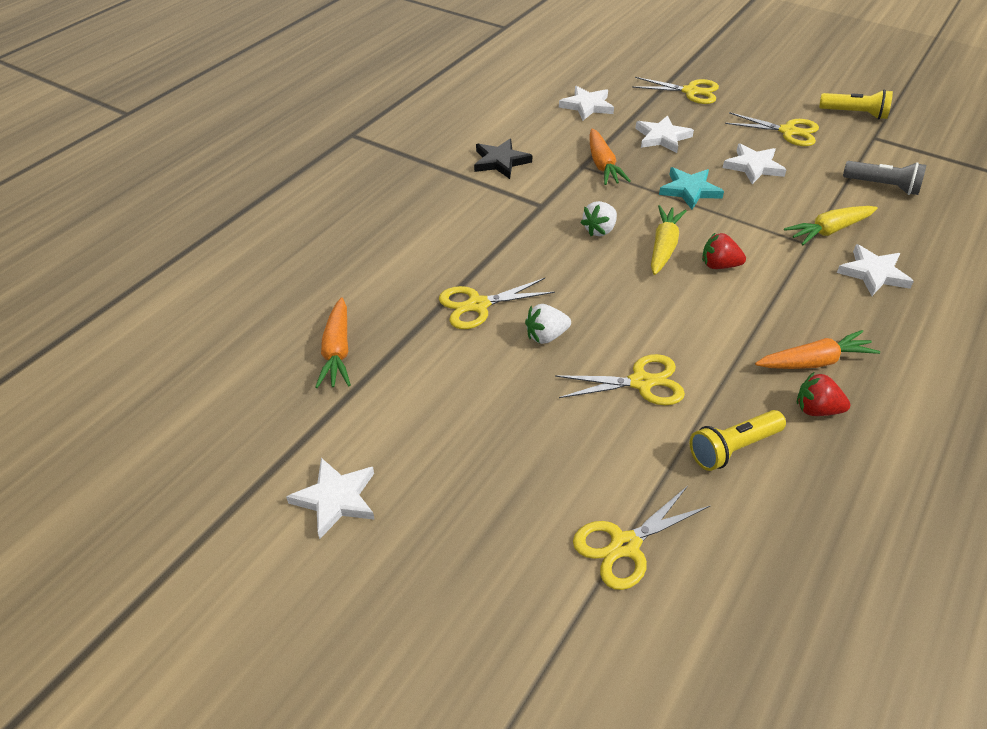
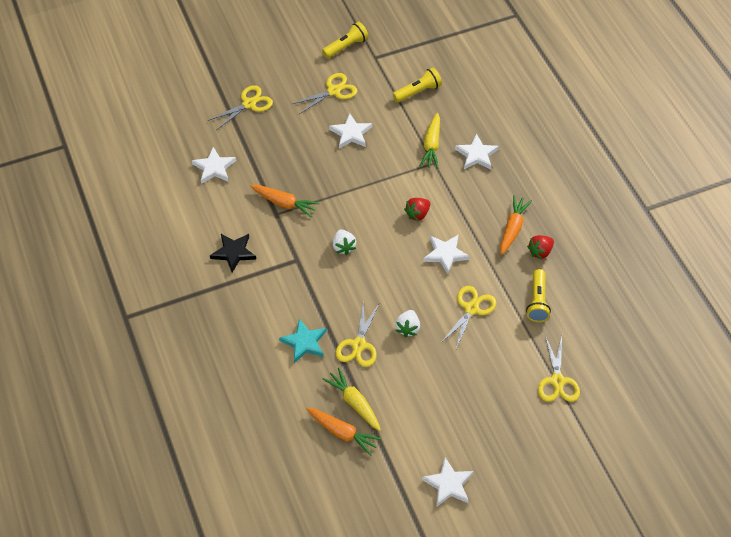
camera: 55 degrees left, 10 degrees up
(662, 137) = (284, 154): white star -> white star (445, 254)
(664, 246) = (382, 227): yellow carrot -> yellow carrot (354, 402)
(689, 190) = (345, 179): turquoise star -> turquoise star (304, 342)
(883, 186) = (418, 91): grey flashlight -> yellow flashlight

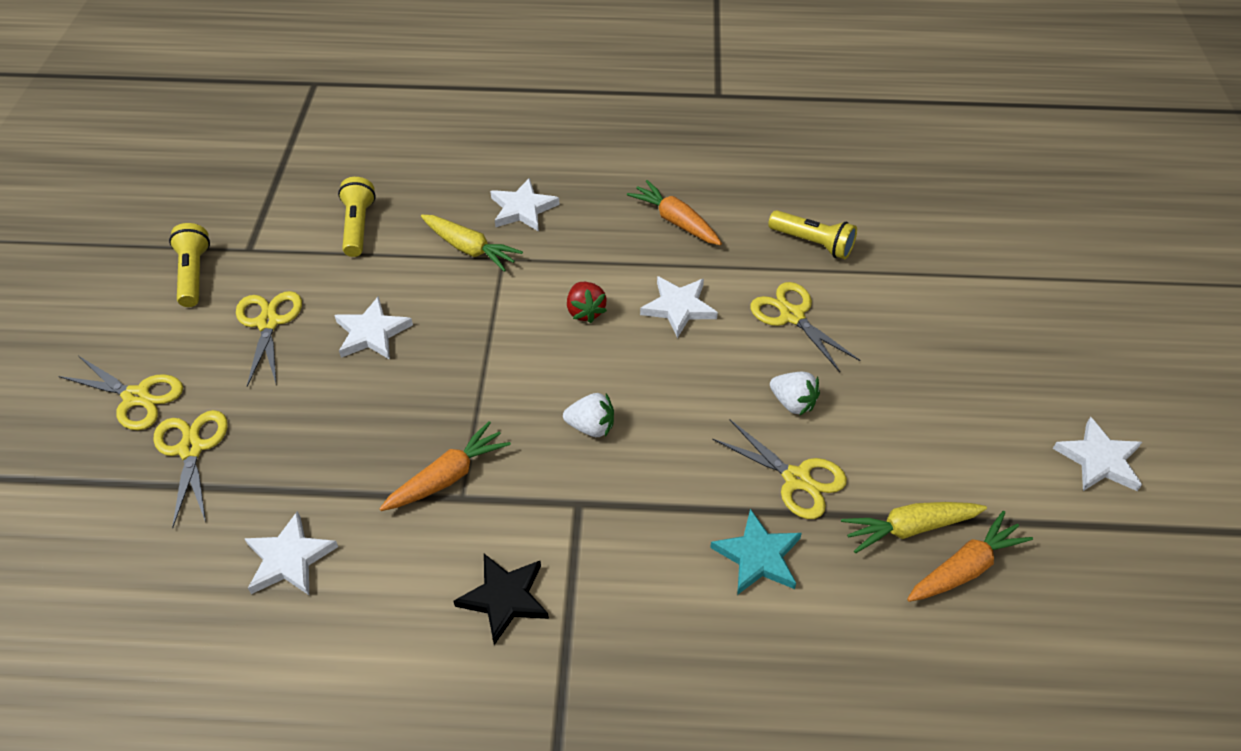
camera: 65 degrees left, 5 degrees down
(540, 252) = (731, 209): red strawberry -> none
(557, 381) = (953, 272): yellow scissors -> yellow scissors (136, 397)

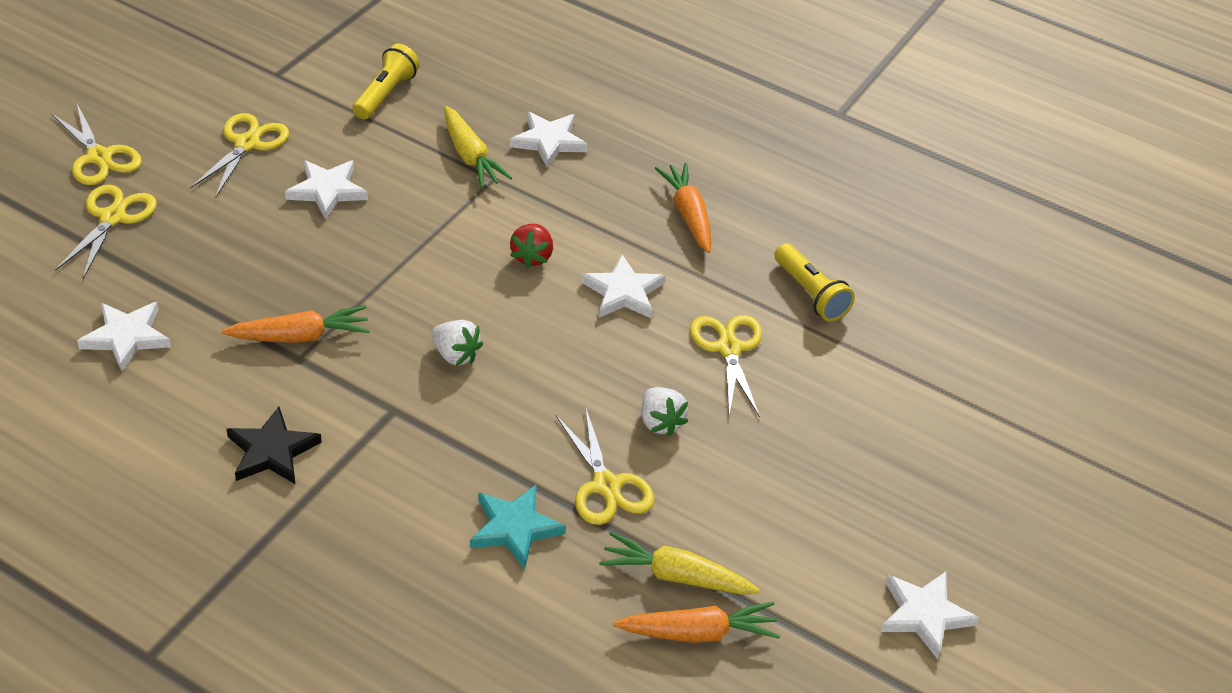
camera: 25 degrees right, 5 degrees down
(194, 274) = (216, 76): yellow flashlight -> none

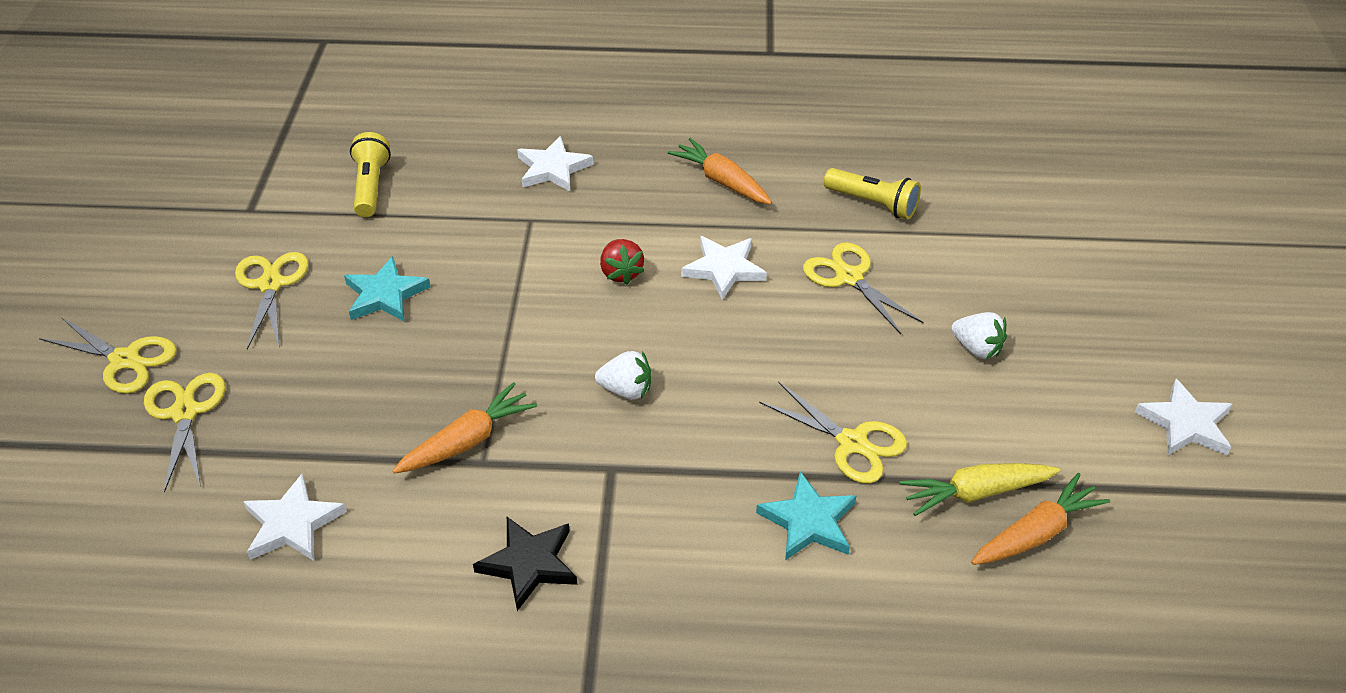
camera: 25 degrees left, 0 degrees up
(327, 191) = (385, 295): white star -> turquoise star
(470, 156) = (494, 209): yellow carrot -> none
(660, 422) = (849, 366): white strawberry -> white strawberry (977, 348)

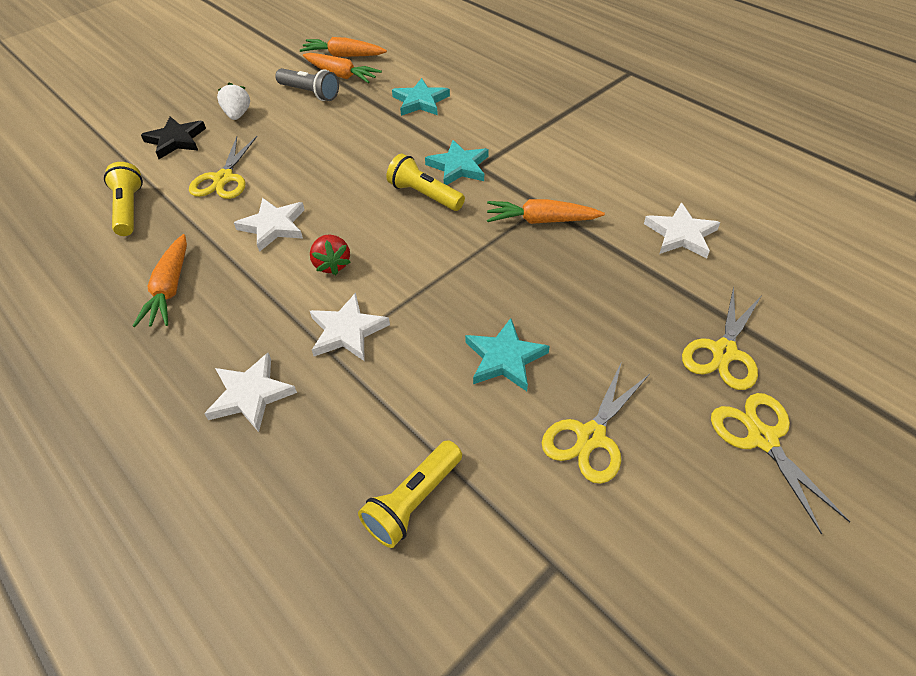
camera: 135 degrees left, 5 degrees up
(529, 564) = (564, 151): black star -> black star (176, 140)
(621, 273) = (332, 264): red strawberry -> red strawberry turned 135 degrees clockwise
(626, 390) = (424, 195): white strawberry -> yellow flashlight
(632, 450) = (458, 167): none -> turquoise star
(852, 443) = (356, 114): yellow scissors -> none
(959, 435) = (310, 93): none -> grey flashlight
(975, 493) = (341, 75): yellow carrot -> orange carrot
(1185, 424) = (225, 51): white star -> white star (347, 331)

